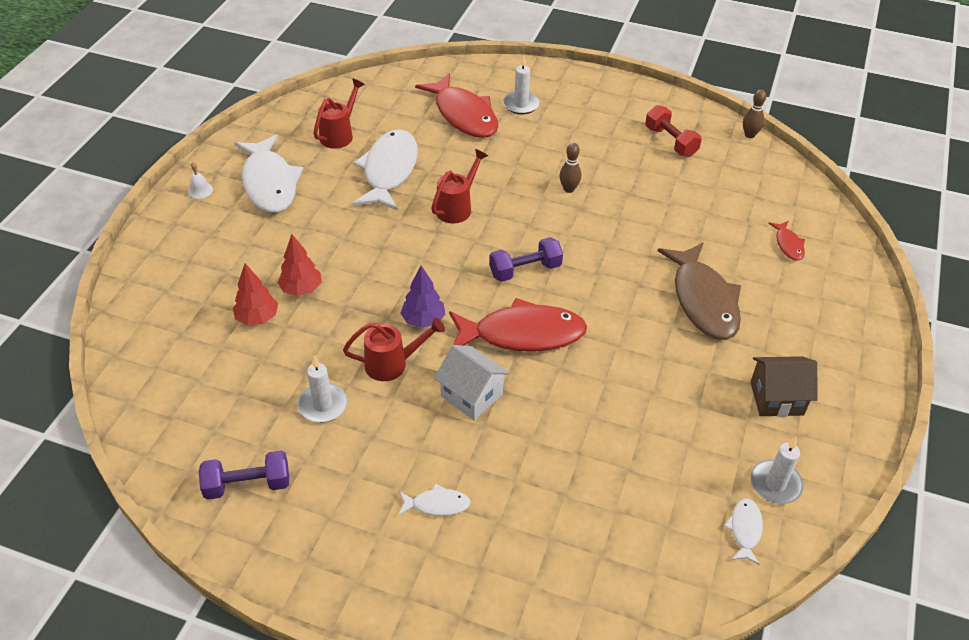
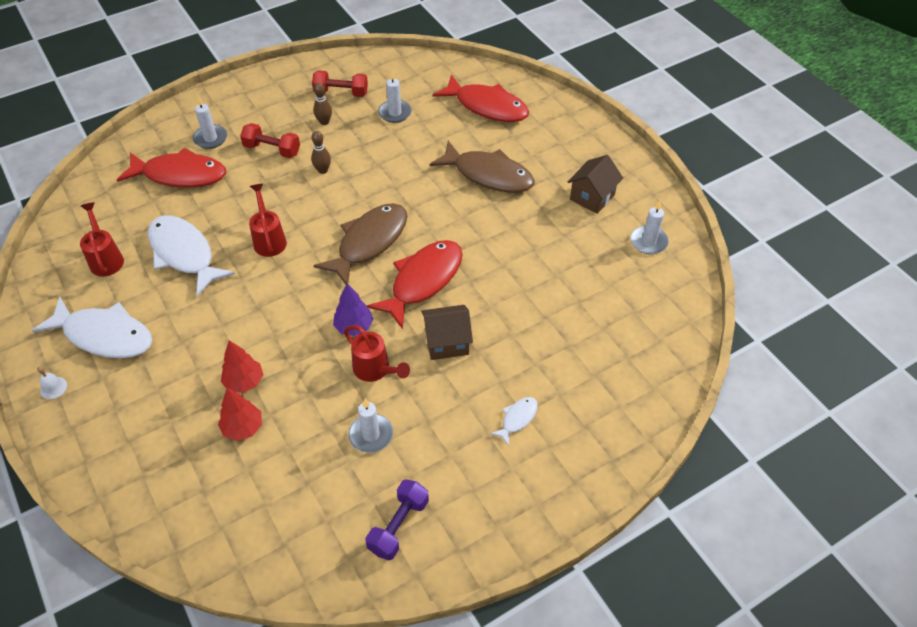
camera: 50 degrees left, 5 degrees up
(392, 364) = (375, 370): red watering can -> red watering can turned 105 degrees clockwise
(471, 395) = (447, 342): white house -> brown house
(525, 270) = (369, 242): purple dumbbell -> brown fish
(553, 145) = (272, 150): none -> red dumbbell
(693, 189) = (395, 113): none -> white candle
(745, 530) = (666, 277): white fish -> none
(749, 135) = (380, 55): brown bowling pin -> brown bowling pin (324, 122)
(788, 245) = (487, 106): red fish -> red fish, size x2.20

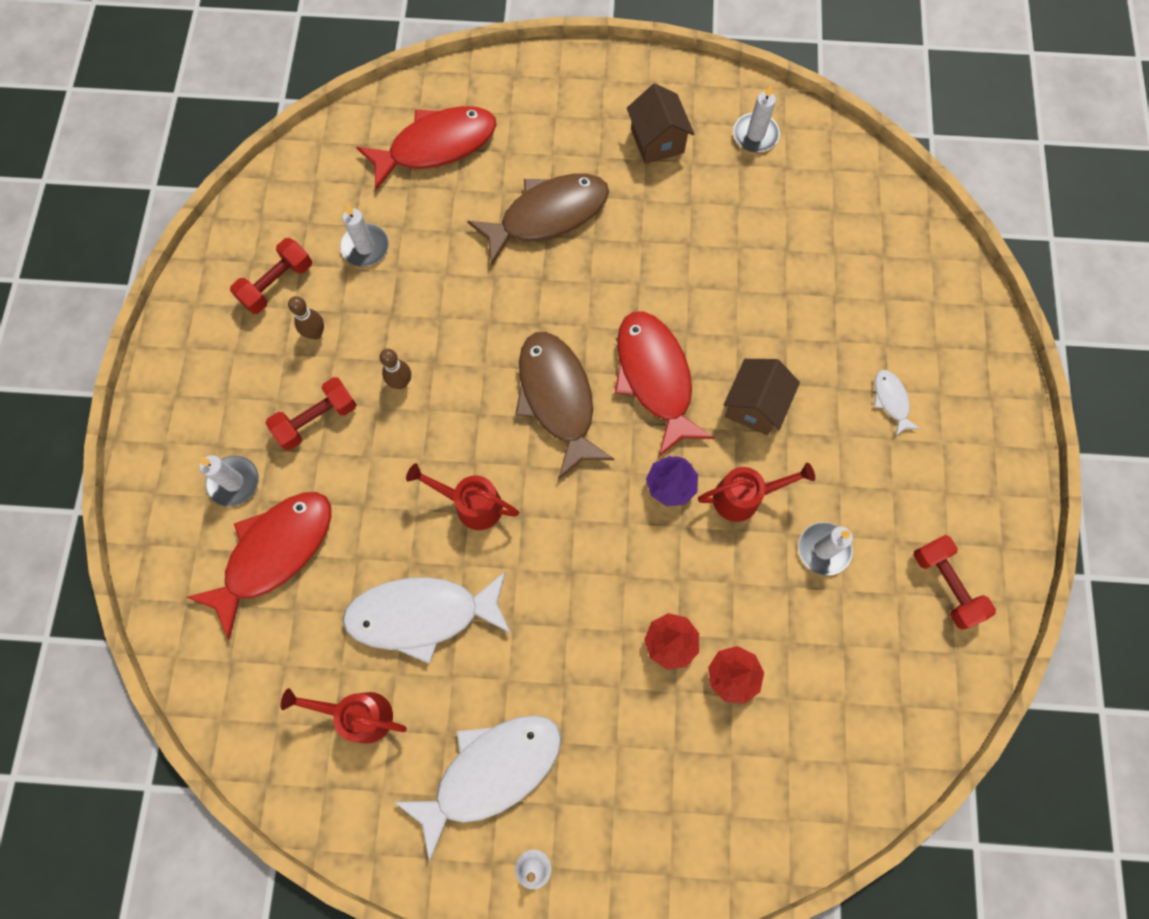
camera: 55 degrees left, 20 degrees up
(398, 526) = (945, 585): purple dumbbell -> red dumbbell

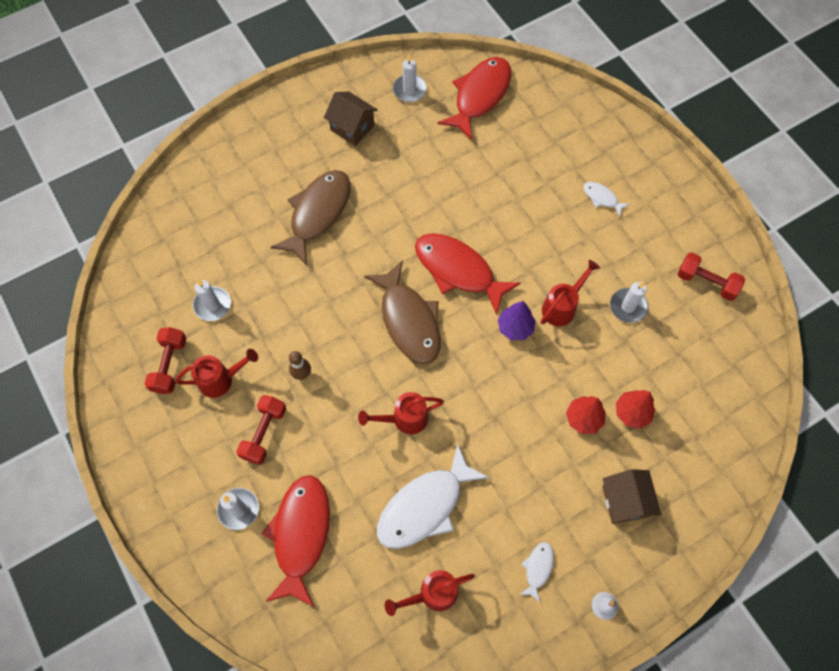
camera: 35 degrees left, 5 degrees down
(315, 333) = (221, 380): brown bowling pin -> red watering can
(436, 146) = (211, 213): red fish -> red fish (480, 96)
(491, 772) = (538, 568): white fish -> white fish, size x0.45
(557, 398) = (409, 320): brown fish -> brown fish turned 150 degrees counterclockwise
(754, 406) = (528, 250): brown house -> brown house (625, 501)

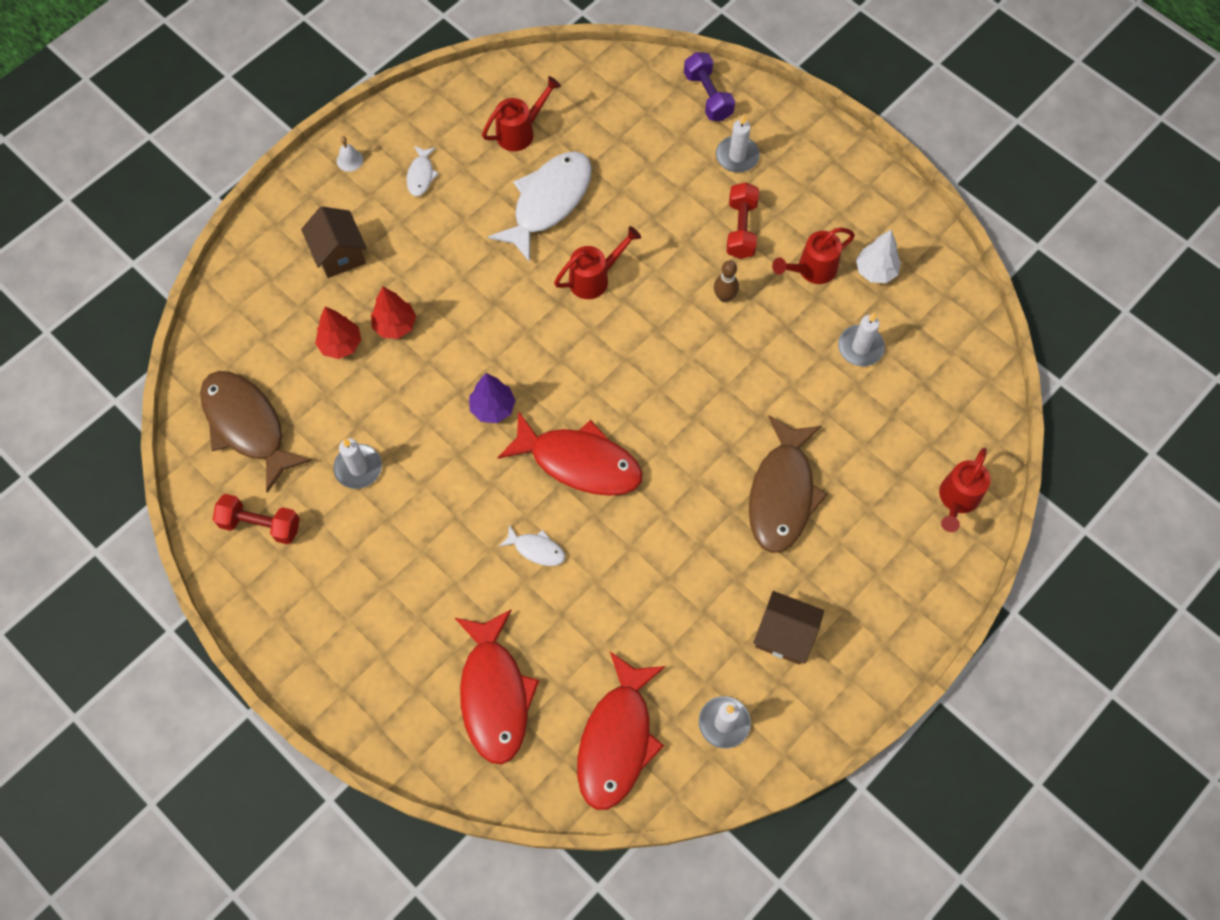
camera: 165 degrees right, 0 degrees up
(170, 365) = (875, 271): red dumbbell -> white tree
(239, 586) = (708, 96): none -> purple dumbbell
(301, 534) = (666, 150): red fish -> red fish (494, 694)
(409, 320) = (622, 385): brown fish -> brown fish (247, 425)
(562, 307) = (440, 447): red watering can -> red watering can (957, 499)
(601, 198) = (410, 613): white fish -> white fish (536, 549)

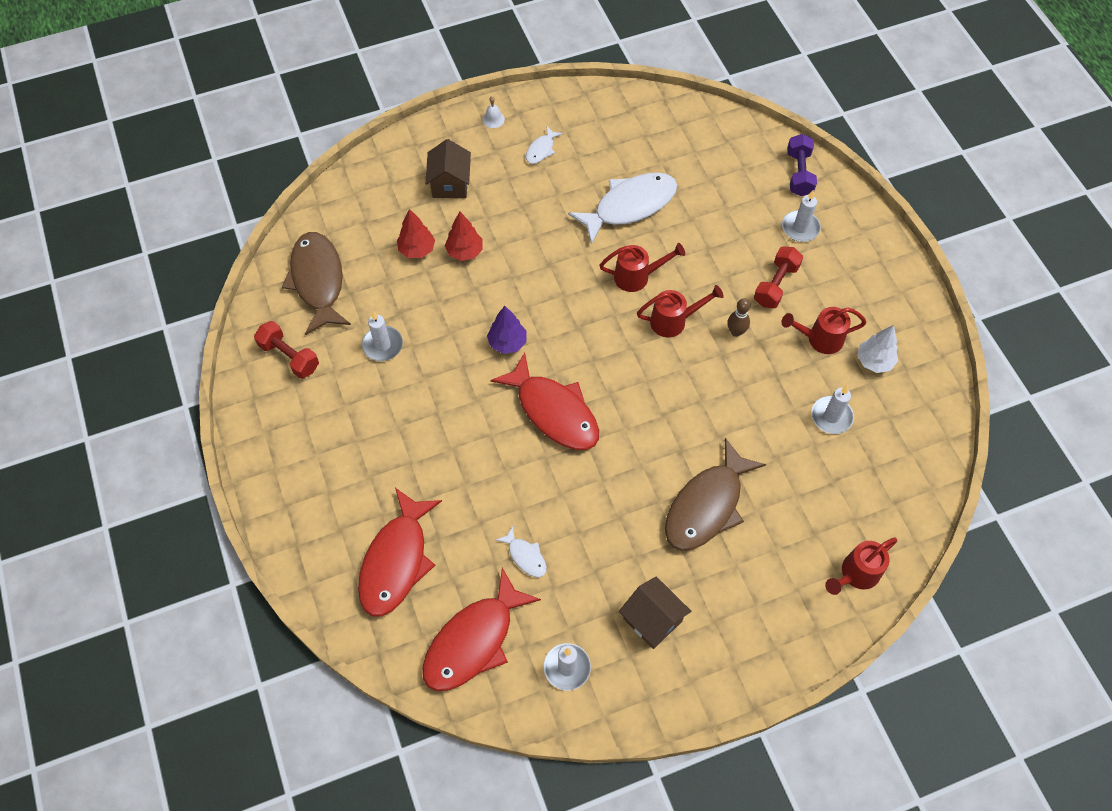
camera: 25 degrees right, 5 degrees down
(520, 132) = (634, 146): red watering can -> red watering can (673, 321)
(536, 549) = (486, 464): white fish -> white fish (525, 556)

